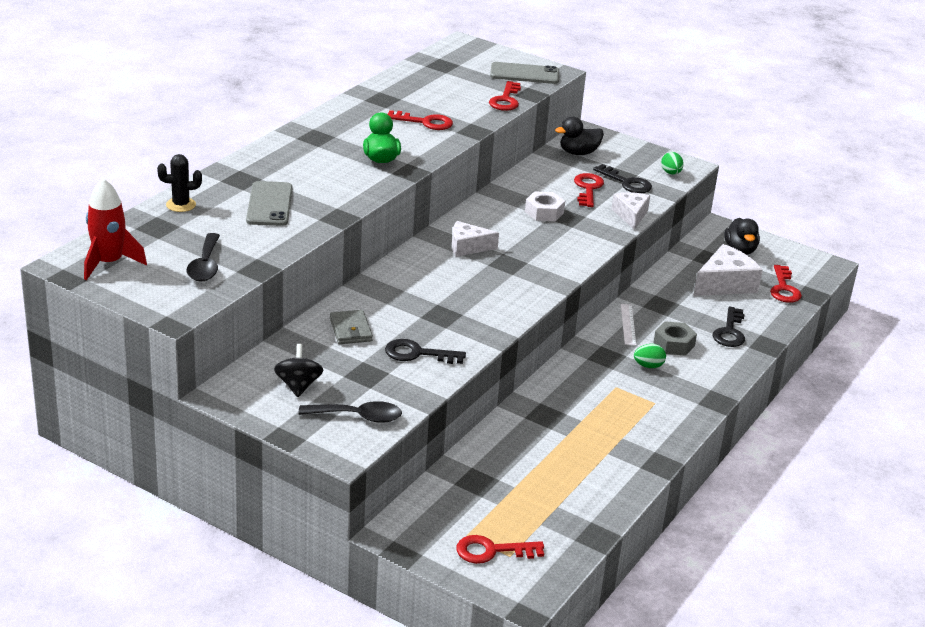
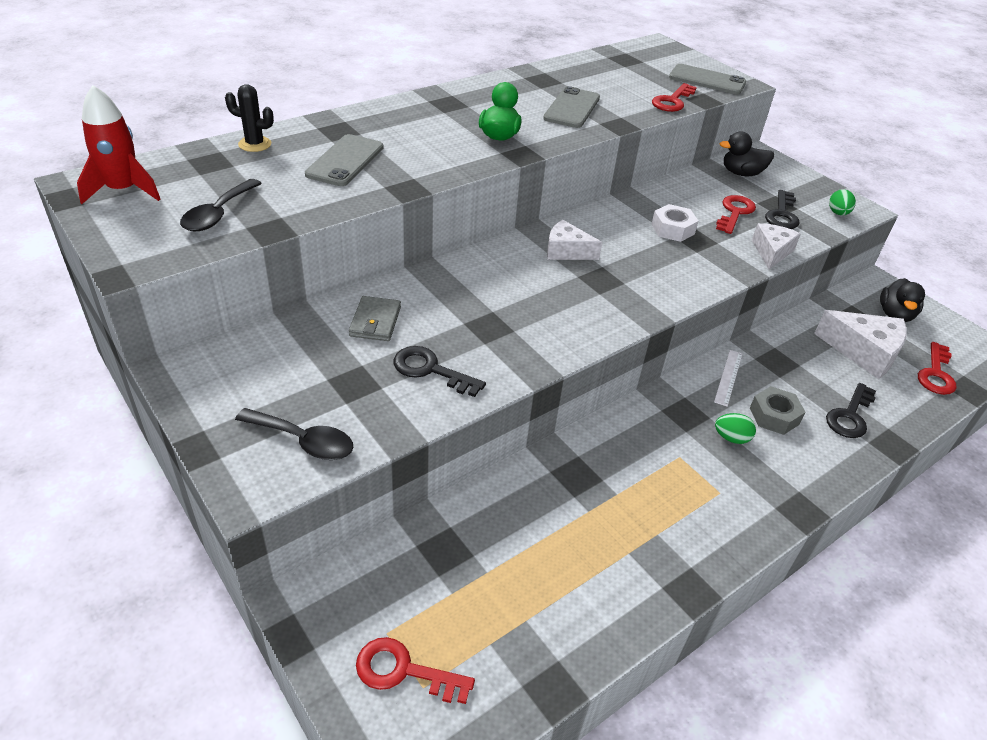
camera: 20 degrees right, 10 degrees up
(298, 386) = (267, 380): black spinning top -> none
(425, 122) = (572, 108): red key -> grey phone
(626, 183) = (782, 214): black key -> black key turned 45 degrees clockwise
(725, 284) = (863, 352): white cheese -> white cheese turned 45 degrees clockwise

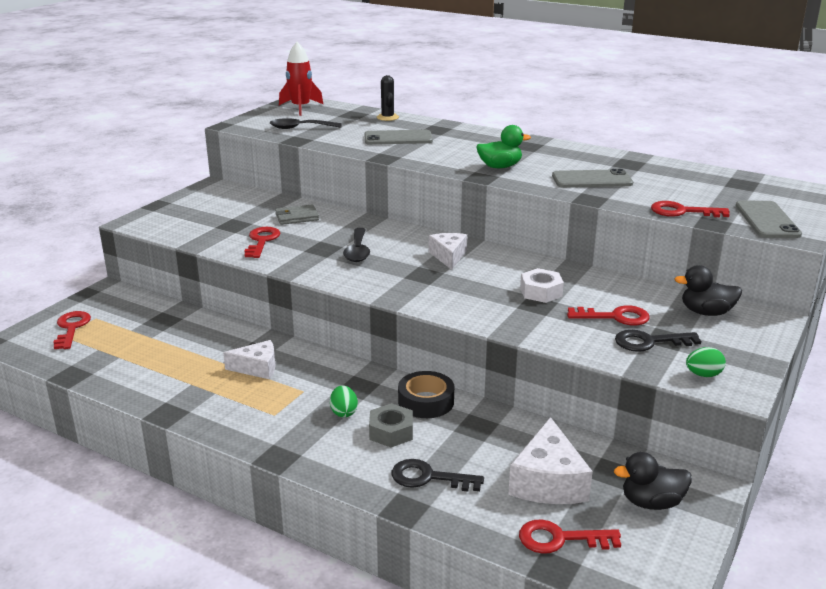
camera: 70 degrees right, 15 degrees down
(303, 441) = (176, 224): black spoon -> black spoon (357, 251)
(430, 370) = (262, 241): black key -> red key
(728, 377) = (426, 401): white ruler -> black tape
(741, 173) = (706, 312): black duck -> black duck turned 60 degrees counterclockwise
(771, 252) = (563, 342): white cheese -> white cheese (257, 368)

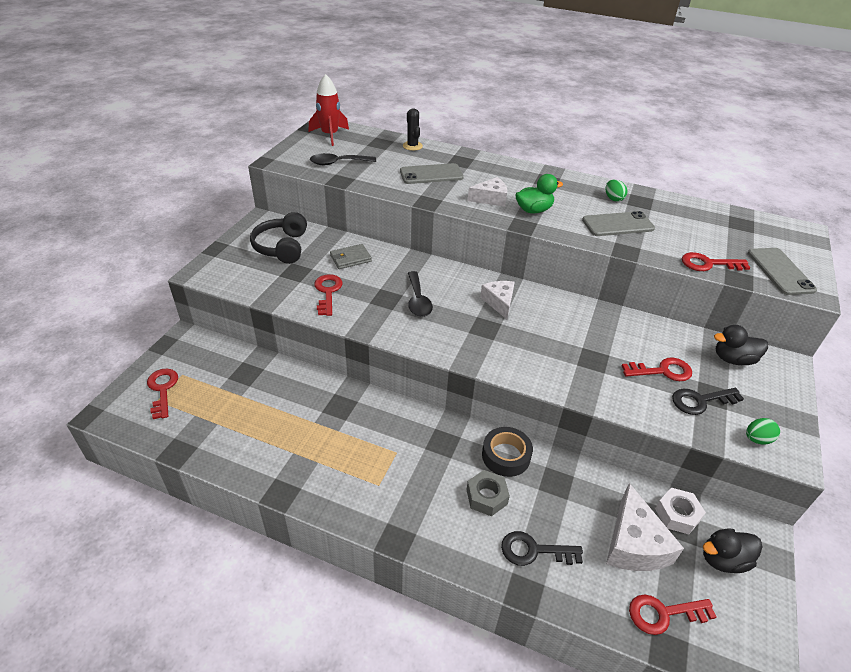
camera: 10 degrees left, 15 degrees up
(226, 206) = (282, 247): none -> black headphones
(257, 368) = (348, 427): white cheese -> white cheese (490, 199)
(344, 412) = (439, 476): green egg -> green egg (613, 198)
(541, 292) = (591, 343): white nut -> white nut (677, 514)

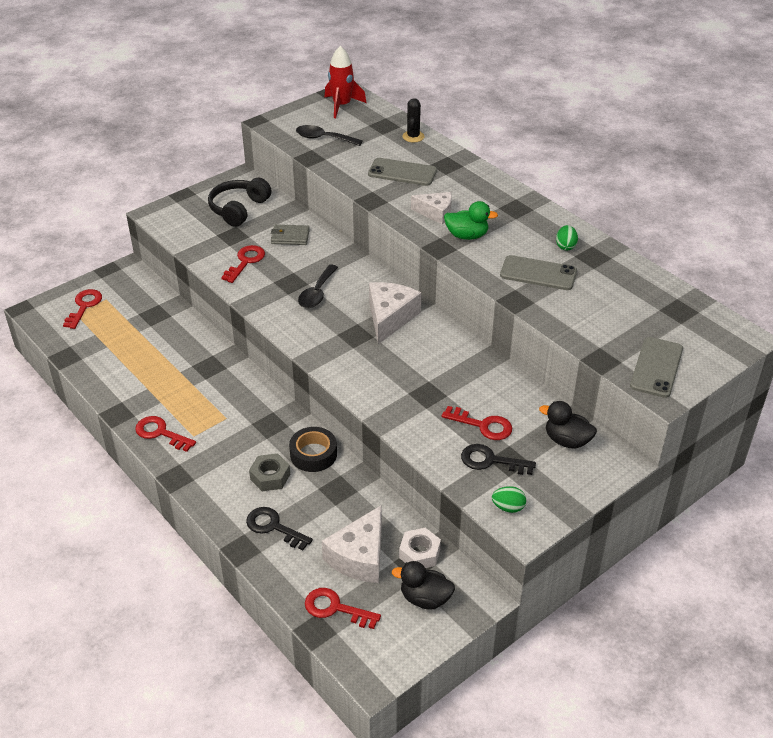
camera: 30 degrees right, 0 degrees up
(499, 302) = (390, 317): white cheese -> white cheese, size x1.54
(708, 264) = (586, 337): red key -> red key (160, 433)

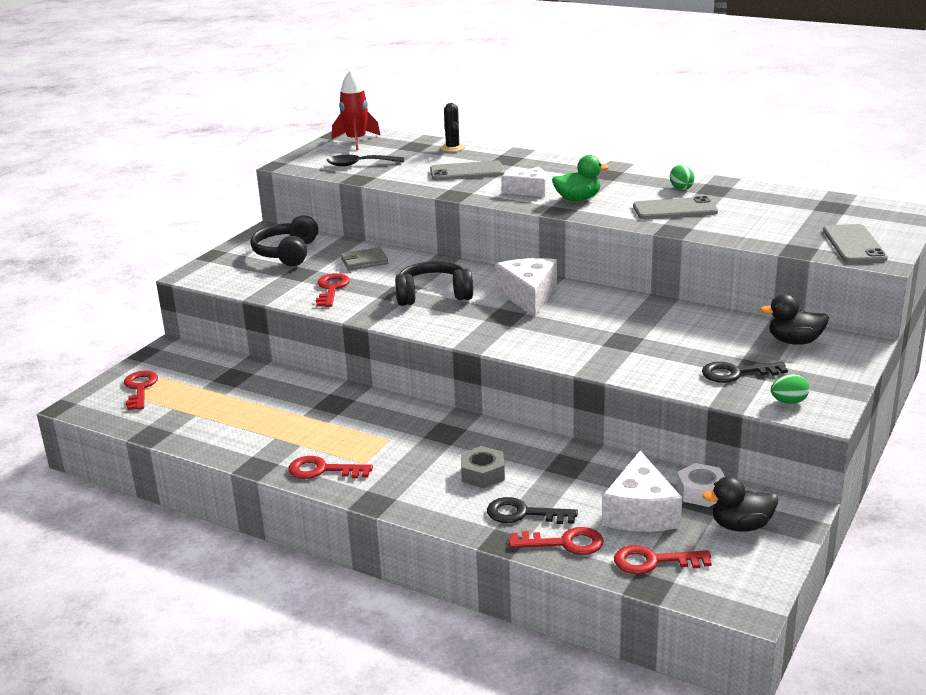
camera: 20 degrees left, 15 degrees down
(313, 454) = (515, 444): black tape -> none
(317, 293) = (433, 295): black spoon -> black headphones
(483, 425) = (702, 350): red key -> red key (564, 543)

